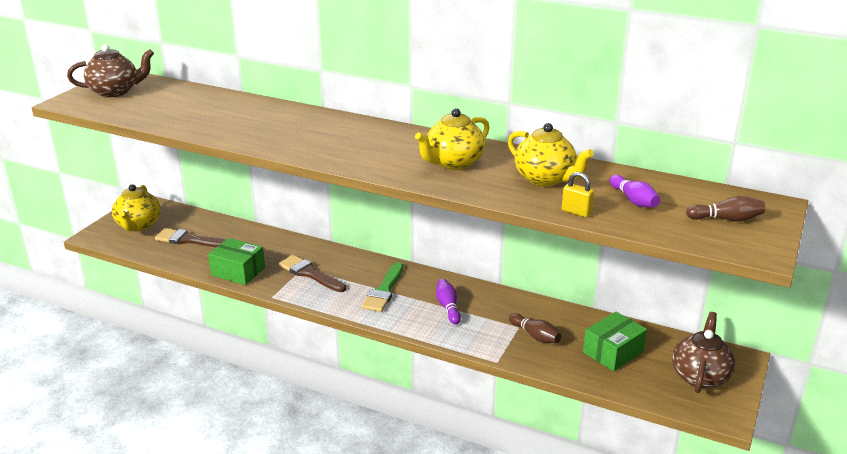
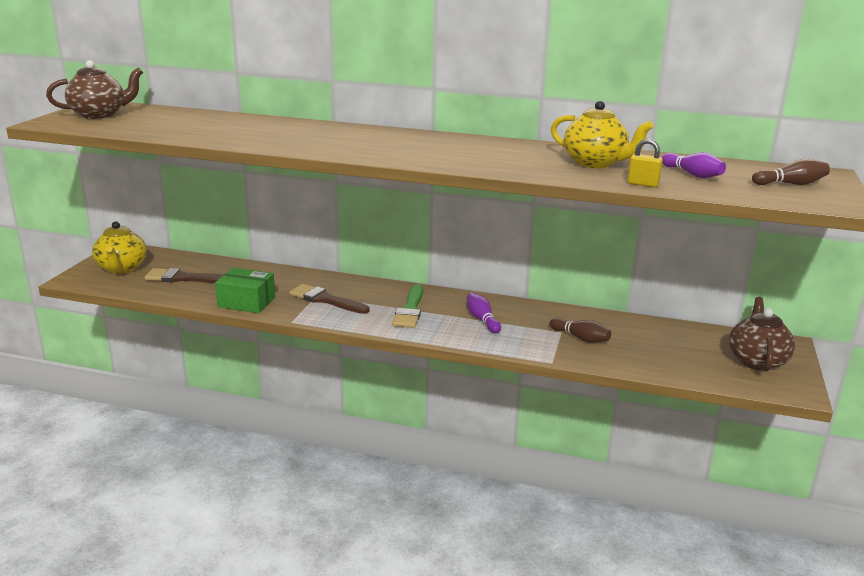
camera: 10 degrees left, 5 degrees down
(453, 163) = (495, 155): yellow teapot -> none
(613, 352) = (664, 346): green box -> none

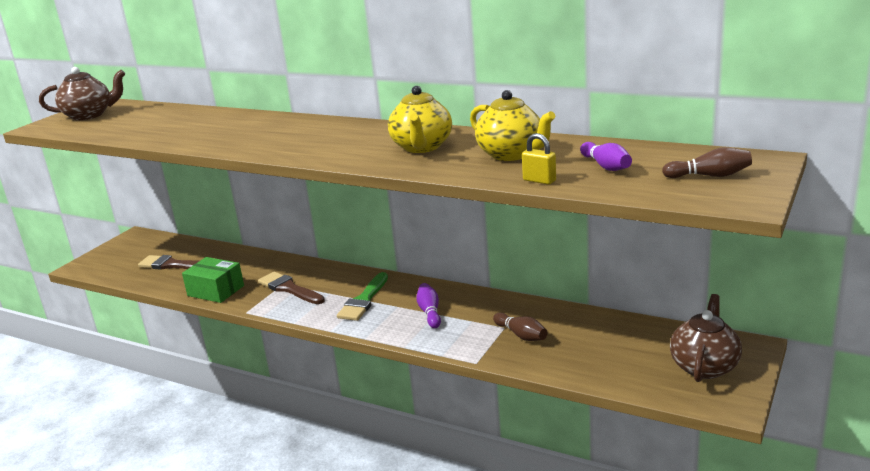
camera: 15 degrees right, 0 degrees up
(122, 268) = (125, 255): yellow teapot -> yellow teapot (422, 147)

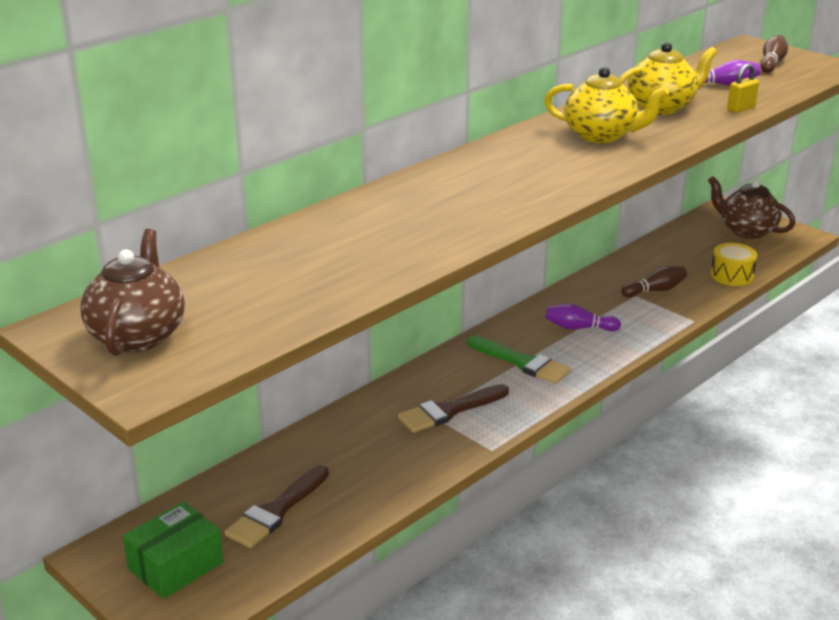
camera: 75 degrees left, 5 degrees up
(216, 291) = (406, 472): green box -> green box (175, 566)
(586, 371) = (732, 275): none -> yellow drum

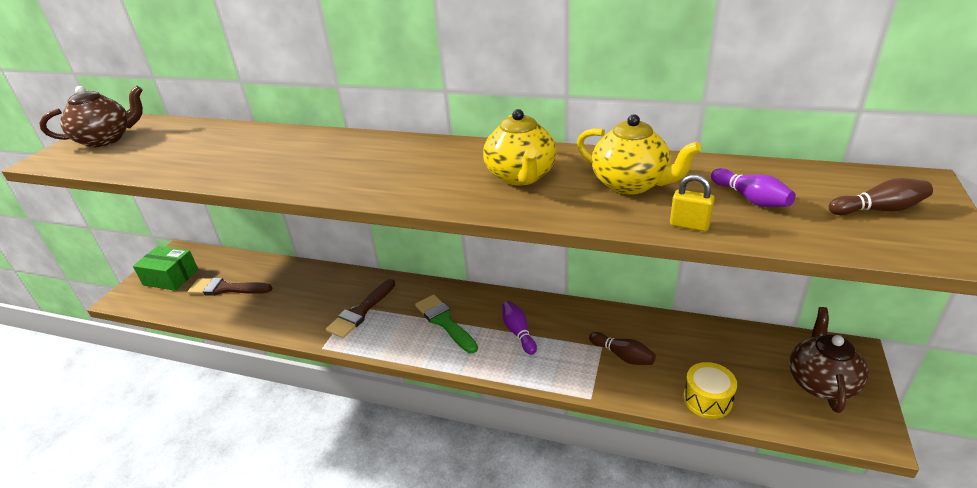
camera: 65 degrees right, 5 degrees up
(449, 411) = (360, 312): brown brush -> brown brush turned 90 degrees counterclockwise
(522, 362) = (444, 322): green brush -> green brush turned 135 degrees clockwise

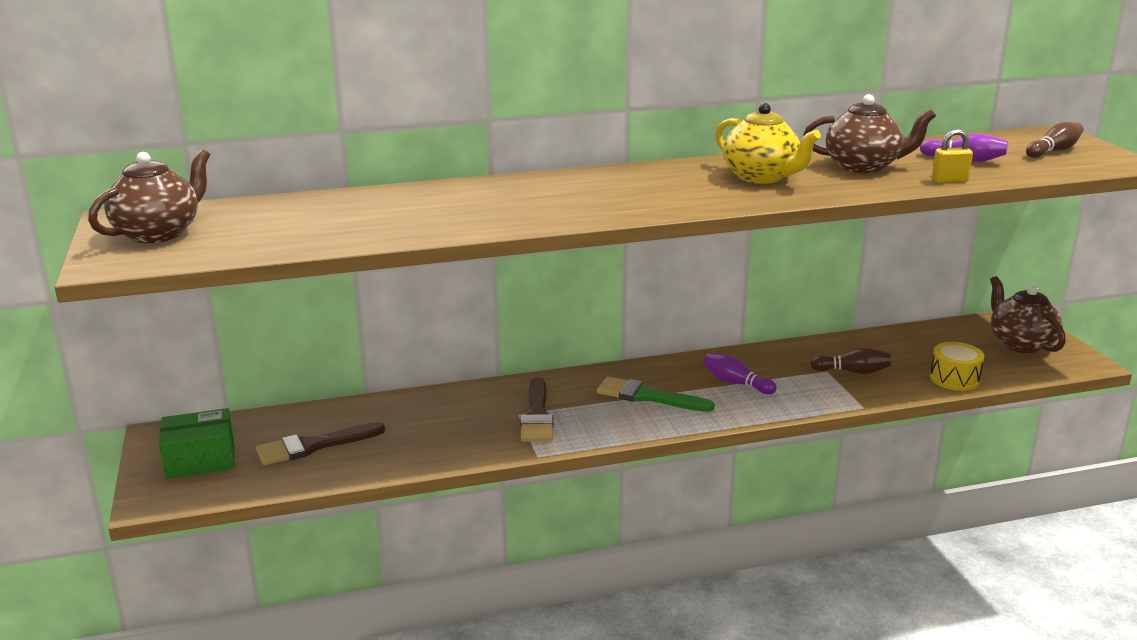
camera: 35 degrees left, 10 degrees down
(631, 184) = (864, 166): yellow teapot -> brown teapot

